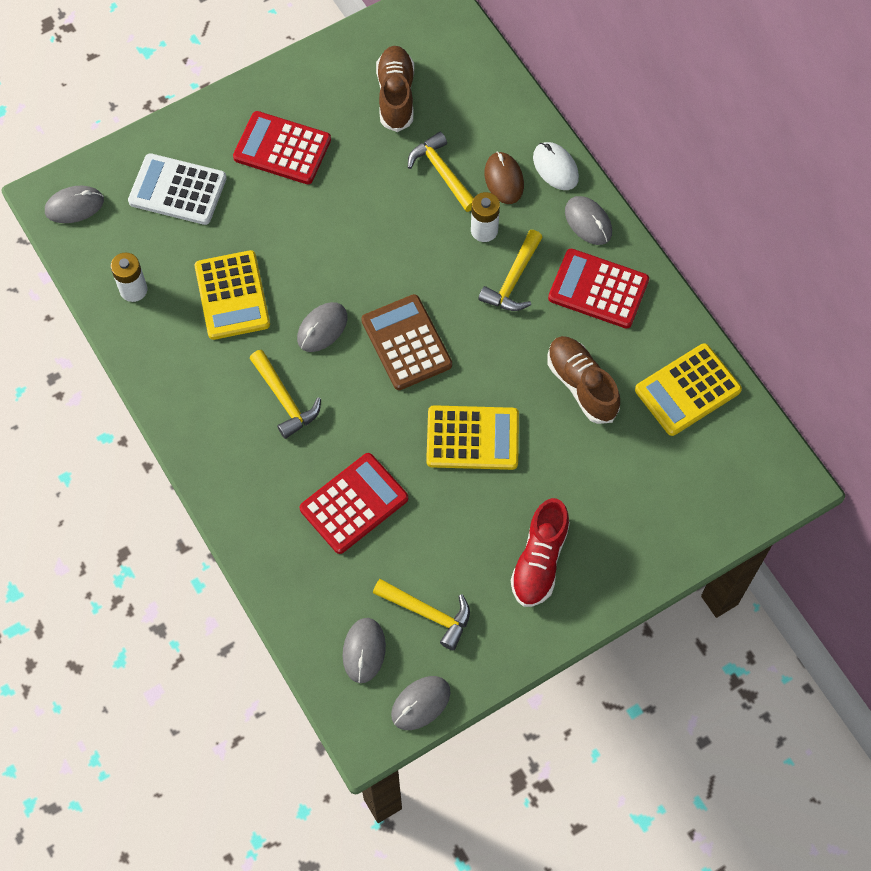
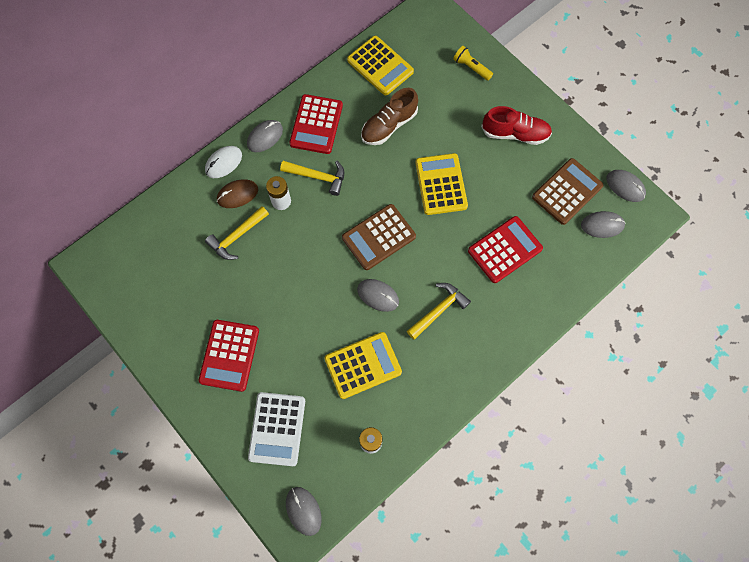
camera: 100 degrees left, 5 degrees up
(354, 503) = (504, 249): red calculator -> red calculator turned 105 degrees clockwise
(396, 95) = (172, 280): brown shoe -> none
(428, 613) = (567, 191): yellow hammer -> brown calculator
(668, 521) = (471, 67): none -> yellow flashlight

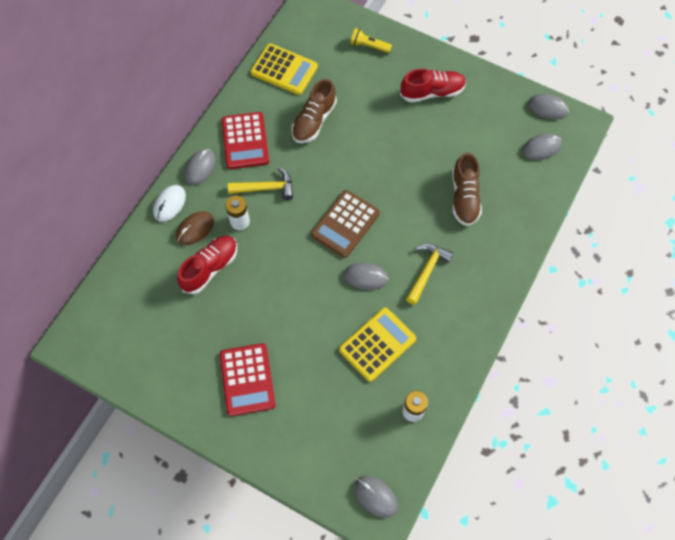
camera: 20 degrees left, 5 degrees down
(237, 237) = (210, 268): yellow hammer -> red shoe
(277, 429) = (320, 431): white calculator -> none
(441, 184) = (383, 158): yellow calculator -> none
(504, 249) = (464, 197): red calculator -> brown shoe
(567, 191) = (499, 128): brown calculator -> none

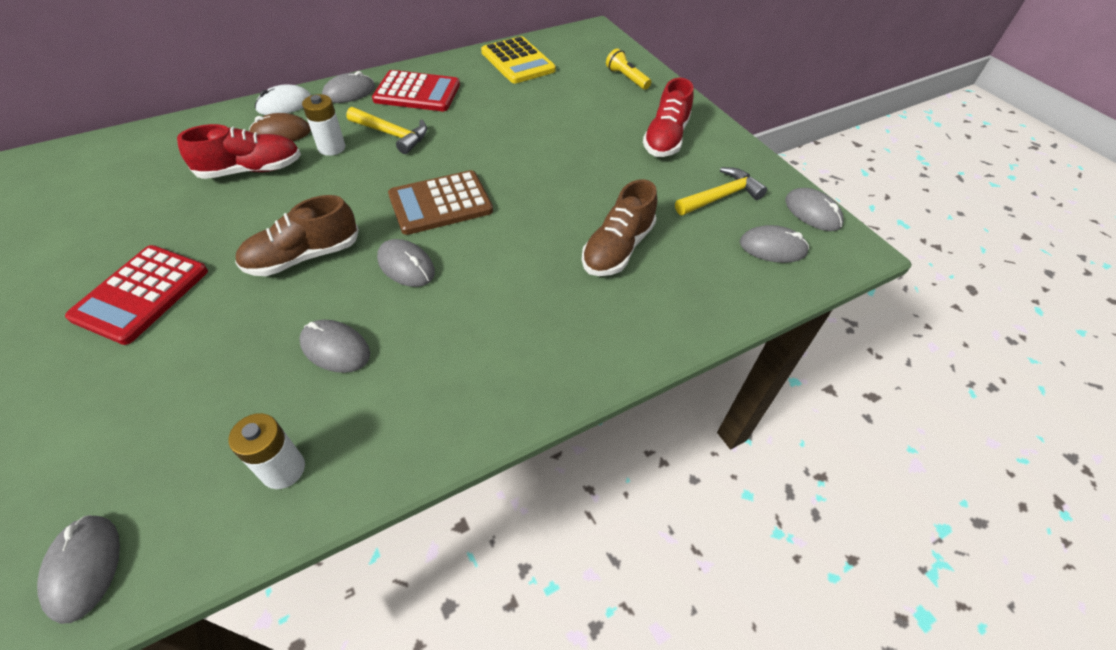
camera: 30 degrees right, 15 degrees down
(245, 141) = (417, 92): red calculator -> red calculator turned 105 degrees counterclockwise
(314, 121) = (505, 107): brown shoe -> brown shoe (303, 257)
(377, 344) = (335, 348): yellow calculator -> grey mouse
(427, 270) = (490, 300): yellow hammer -> yellow hammer (721, 196)
(432, 92) = (665, 138): red shoe -> red shoe turned 90 degrees clockwise

